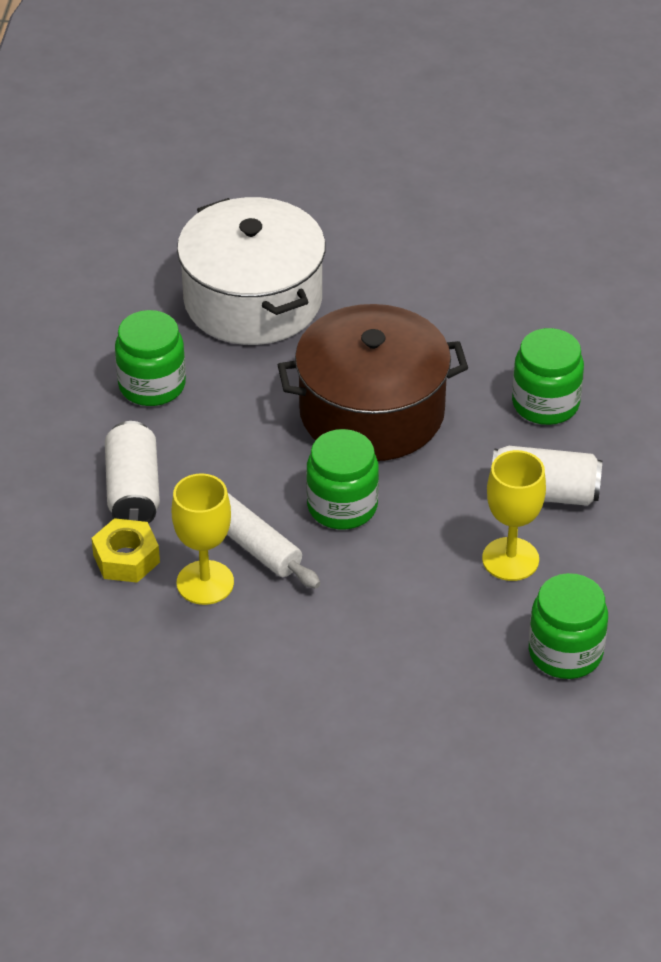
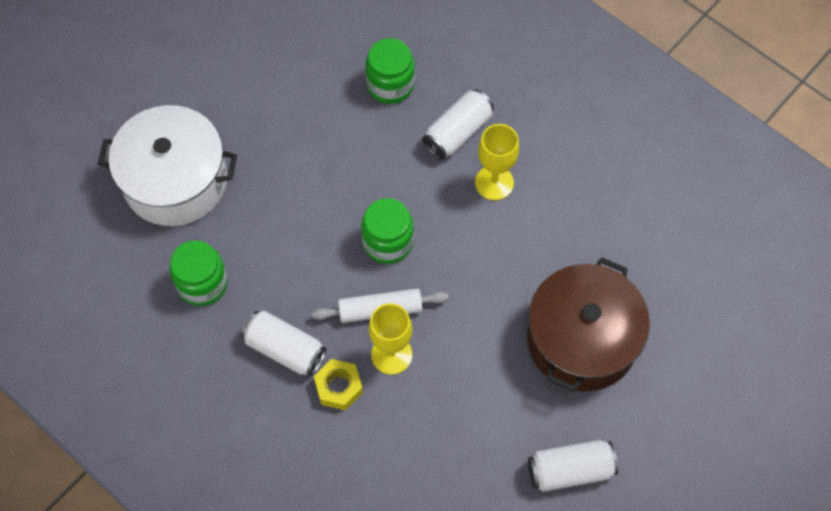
camera: 55 degrees left, 20 degrees up
(198, 822) = (570, 470): none -> white can
(372, 412) = (324, 177): brown pot -> brown pot (581, 340)
(565, 653) = (581, 202): green jar -> none

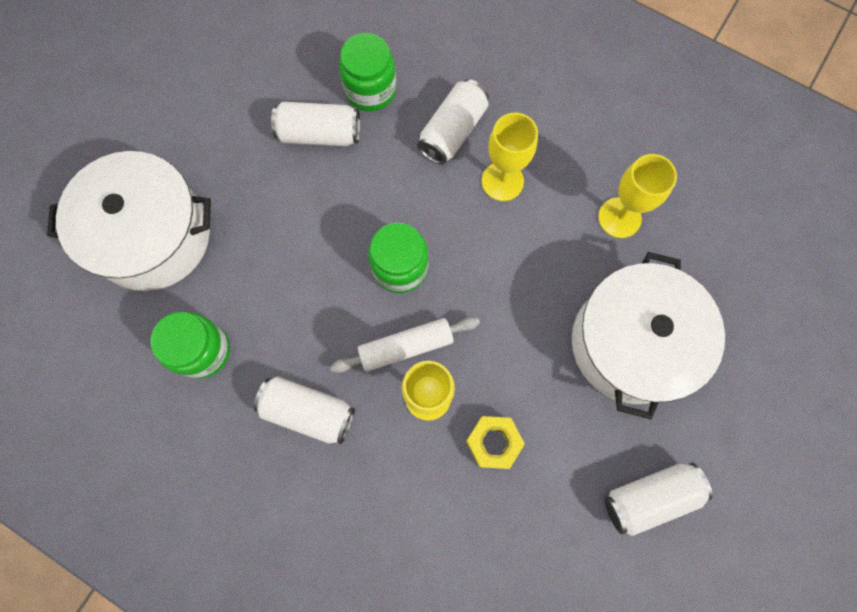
camera: 10 degrees left, 10 degrees up
(337, 116) = (319, 134): none -> white can
(338, 387) = (376, 445): yellow nut -> yellow nut (493, 442)
(581, 340) = (631, 343): brown pot -> white pot
(594, 231) = (619, 217): none -> yellow goblet

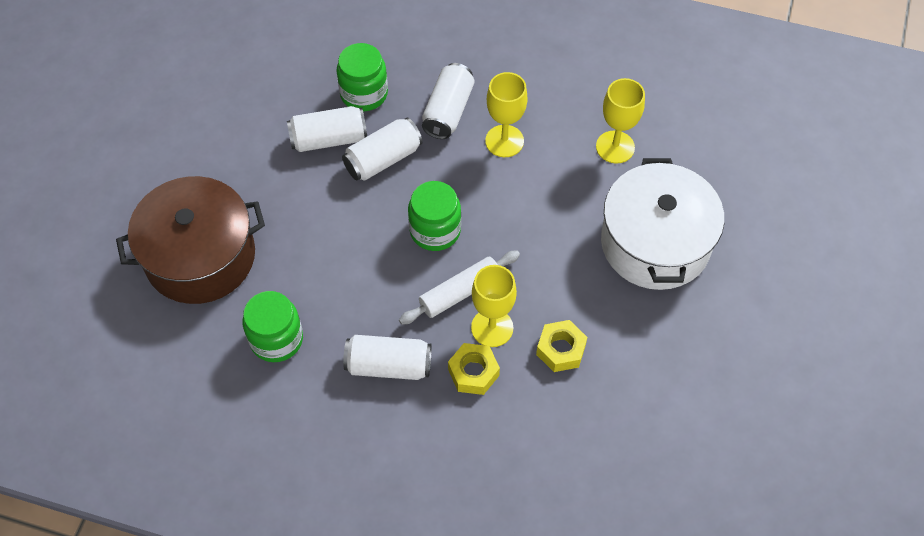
camera: 15 degrees left, 15 degrees down
(153, 236) = (200, 256): white pot -> brown pot
(394, 444) = (473, 372): none -> yellow nut
(649, 497) = (707, 359): white can -> white can (383, 159)

